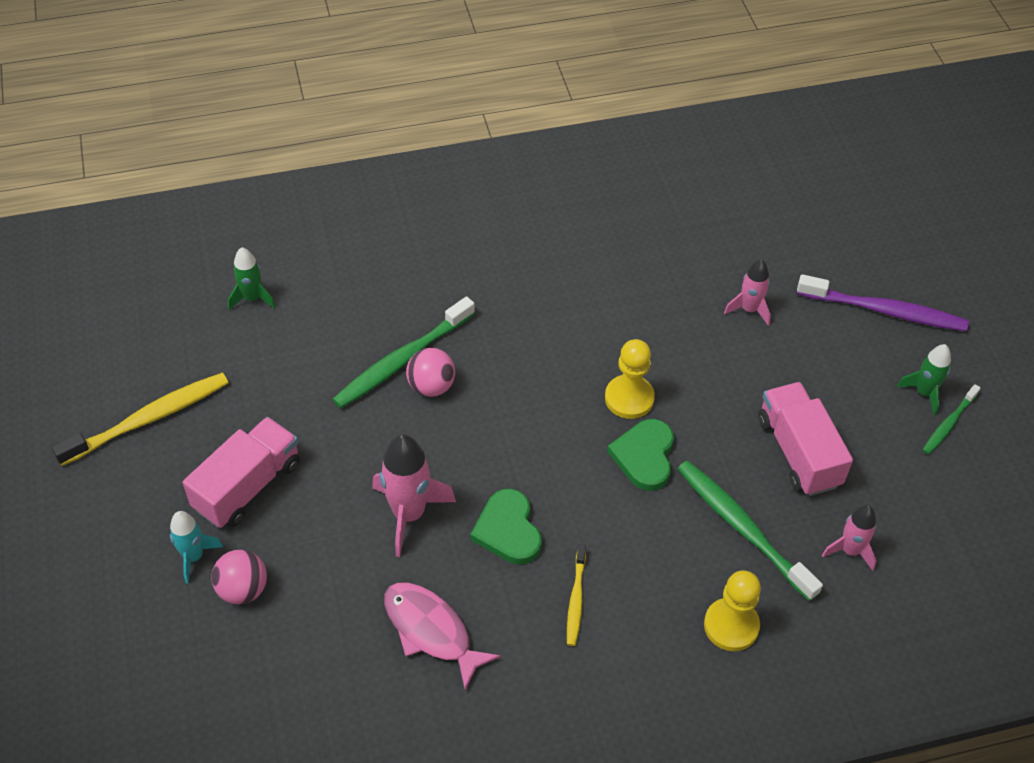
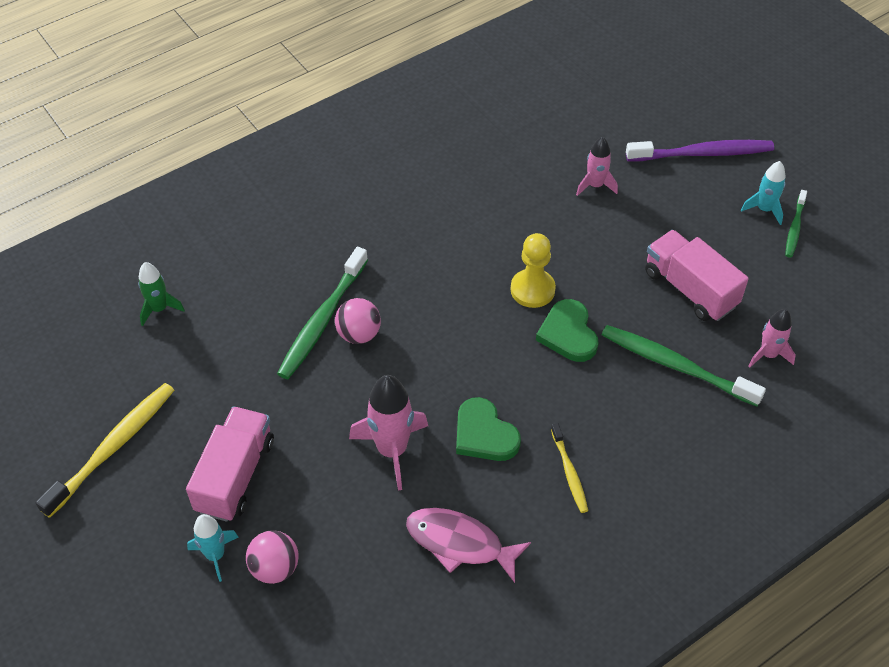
camera: 20 degrees left, 0 degrees up
(731, 626) = (705, 448): yellow pawn -> none
(924, 393) = (764, 209): green rocket -> turquoise rocket

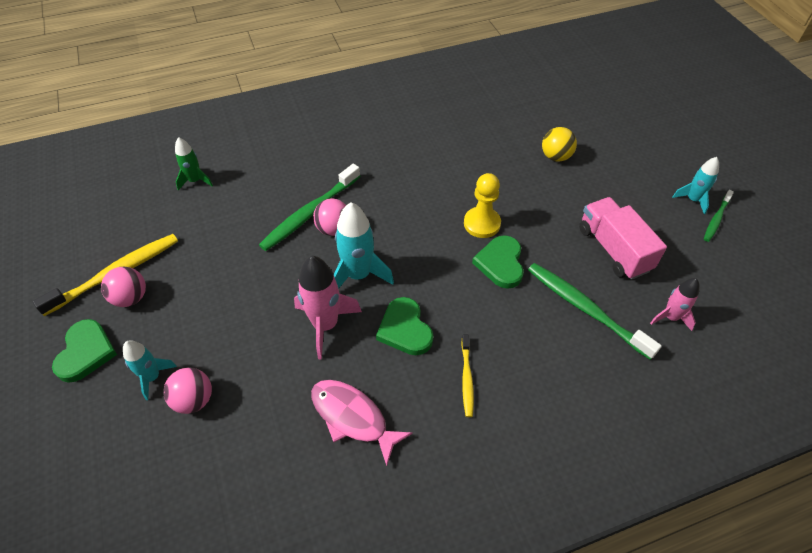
camera: 15 degrees right, 0 degrees up
(122, 547) = (86, 352): none -> green heart
(146, 472) = (131, 298): none -> pink ball
(235, 475) = (195, 316): pink truck -> none
(409, 384) = (358, 275): none -> turquoise rocket
(595, 185) = (556, 156): pink rocket -> yellow ball
(702, 153) = (649, 149): purple toothbrush -> none

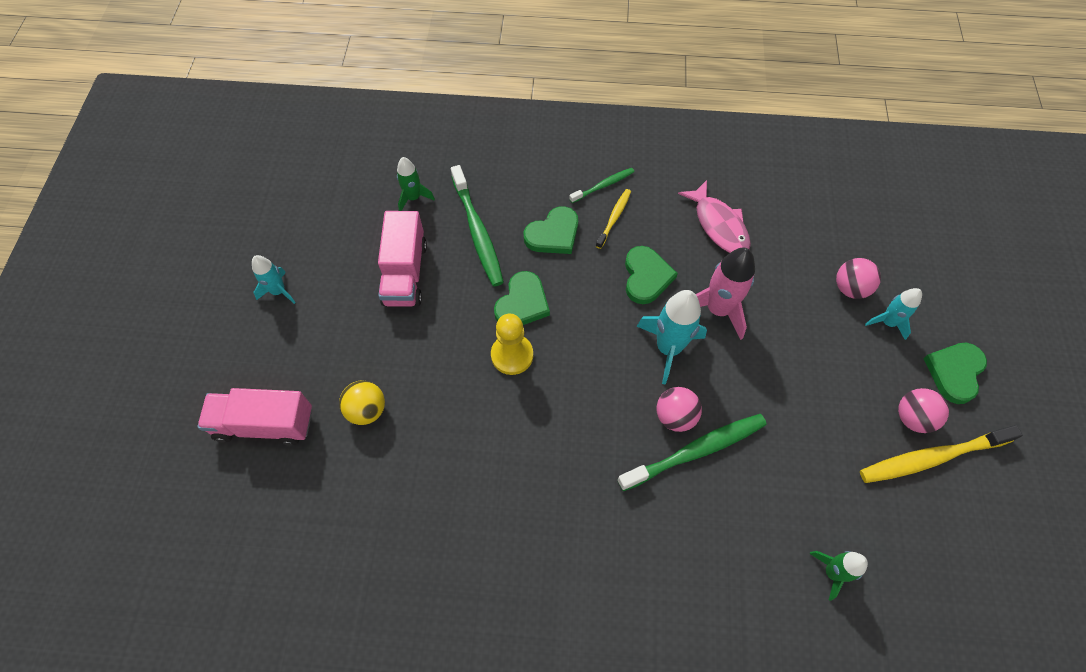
camera: 155 degrees left, 10 degrees up
(515, 335) = (553, 234): none -> green heart
(611, 128) = (264, 424): none -> pink truck
(670, 317) = (413, 198): pink rocket -> green rocket
(716, 219) = (280, 262): green toothbrush -> green toothbrush (603, 185)

